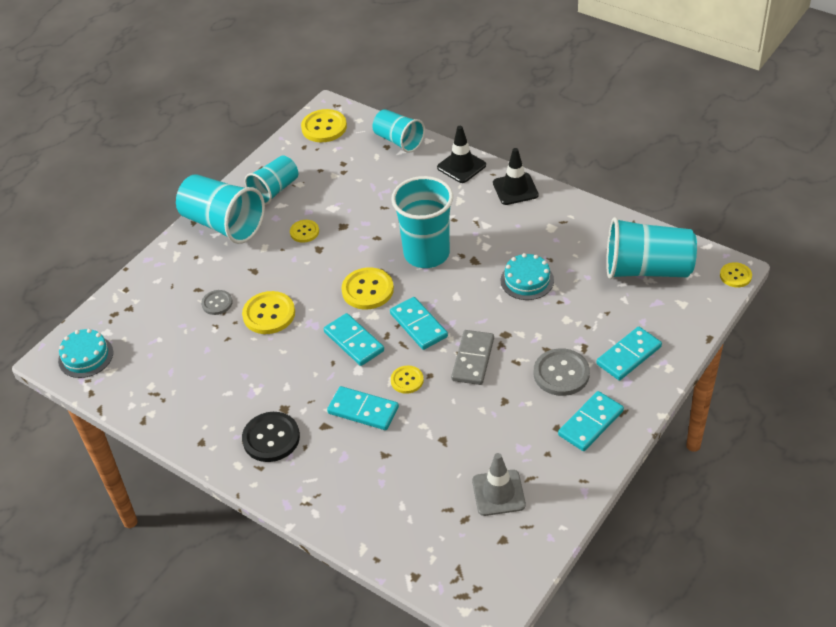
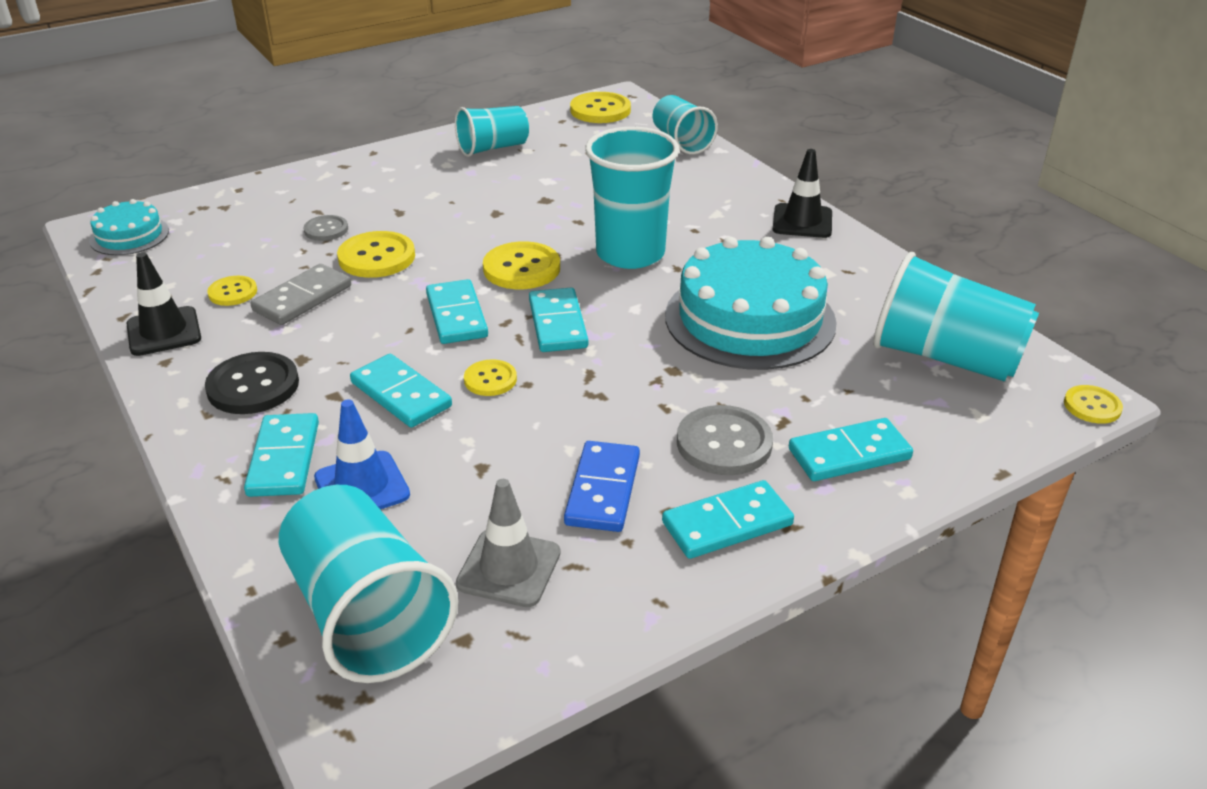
camera: 20 degrees right, 10 degrees down
(223, 224) = (405, 162): turquoise cup -> turquoise cup (367, 615)
(304, 232) = (493, 193): yellow button -> yellow button (233, 292)
(330, 478) = (284, 459): none -> turquoise domino
(387, 477) = (362, 486): none -> blue traffic cone
(461, 166) = (744, 183): black traffic cone -> black traffic cone (164, 332)
(473, 359) = (603, 384): grey domino -> grey domino (302, 298)
(516, 428) = (602, 490): none -> blue domino
(527, 280) = (750, 319): turquoise cake -> turquoise cake, size x2.01

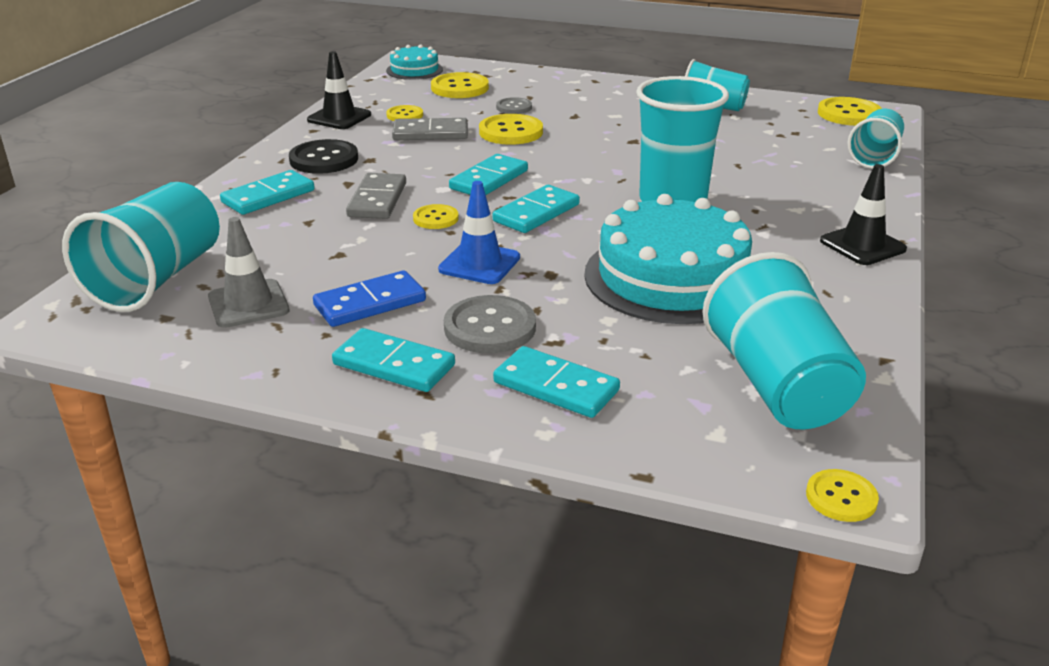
camera: 50 degrees right, 5 degrees down
(362, 486) = (271, 228): blue traffic cone -> blue traffic cone (479, 264)
(400, 394) = (377, 200): turquoise domino -> grey domino
(521, 268) = (581, 175): yellow button -> yellow button (460, 88)

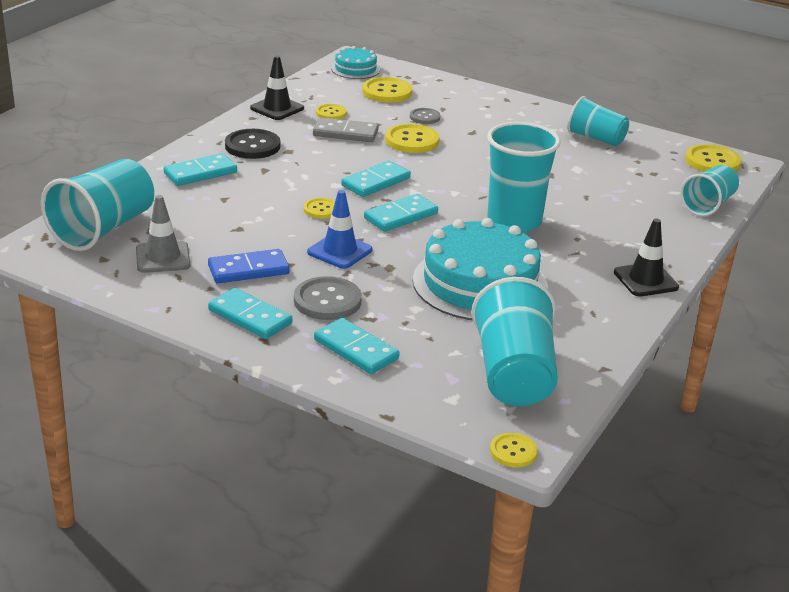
camera: 10 degrees right, 0 degrees up
(377, 200) = (282, 187): grey domino -> none

